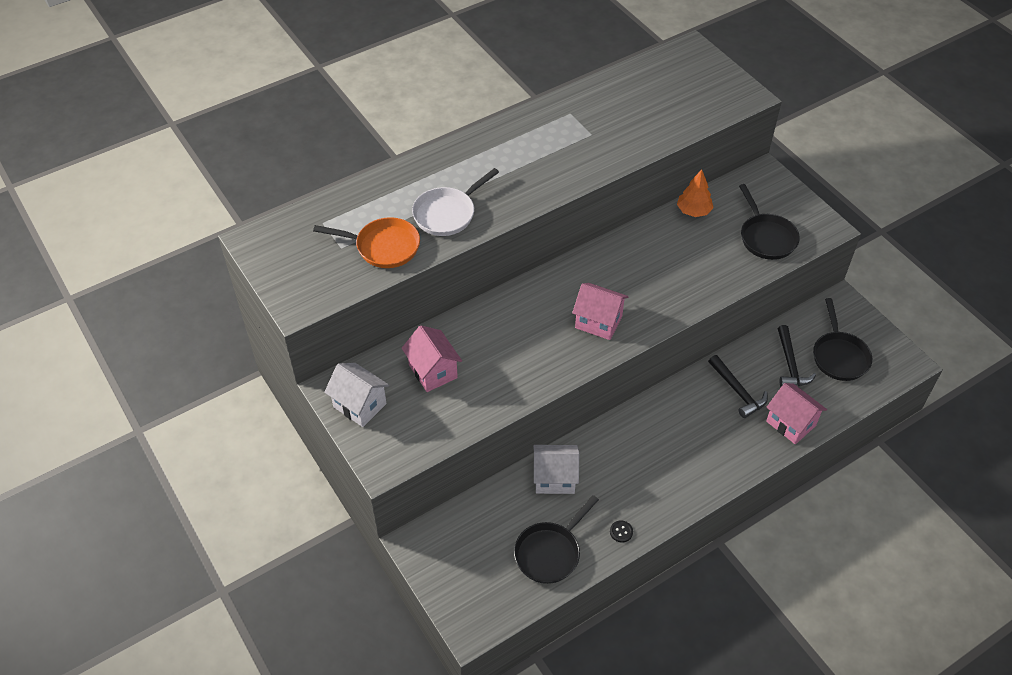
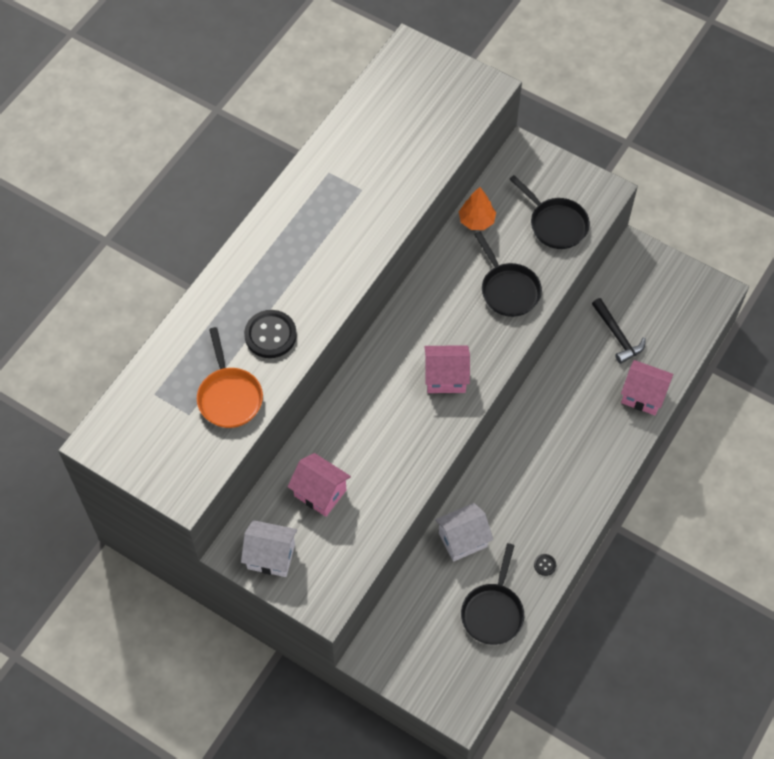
camera: 25 degrees left, 10 degrees up
(383, 247) = (229, 396): orange pan -> orange pan turned 90 degrees clockwise
(447, 213) = (270, 335): white pan -> black button
(737, 391) = (583, 383): black hammer -> none
(839, 356) = (656, 309): black pan -> black pan (508, 290)

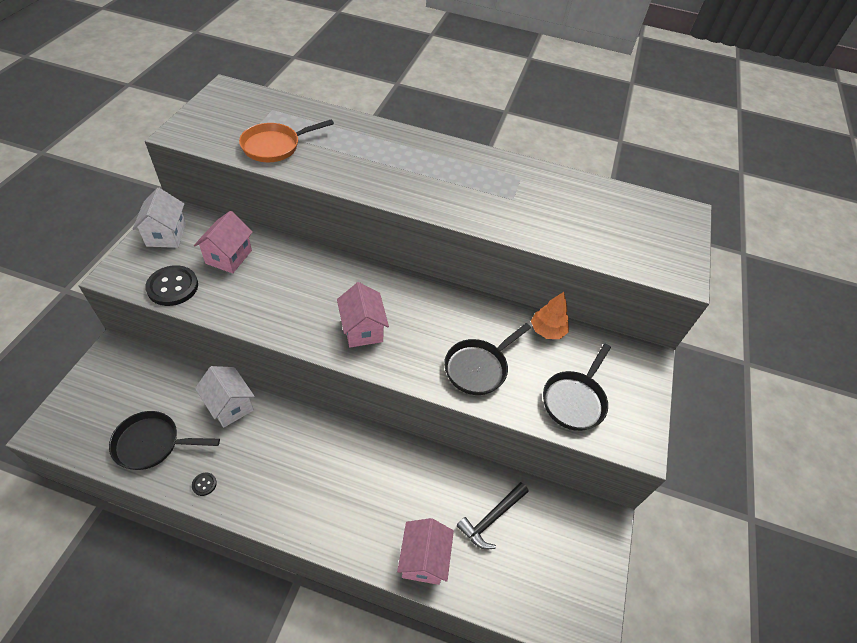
camera: 70 degrees right, 10 degrees down
(270, 335) = (340, 162): black button -> black button (173, 287)

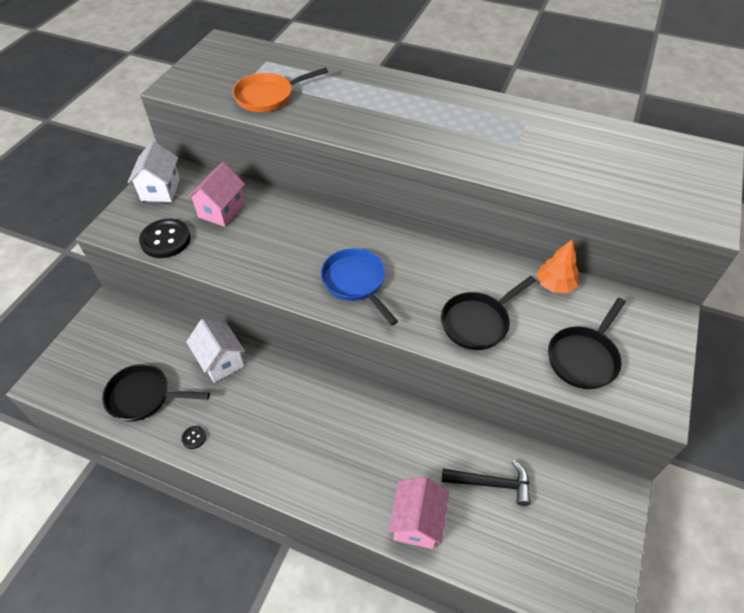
camera: 10 degrees right, 0 degrees up
(362, 329) = (355, 282): pink house -> blue pan
(491, 518) = (491, 483): black hammer -> black hammer turned 135 degrees counterclockwise

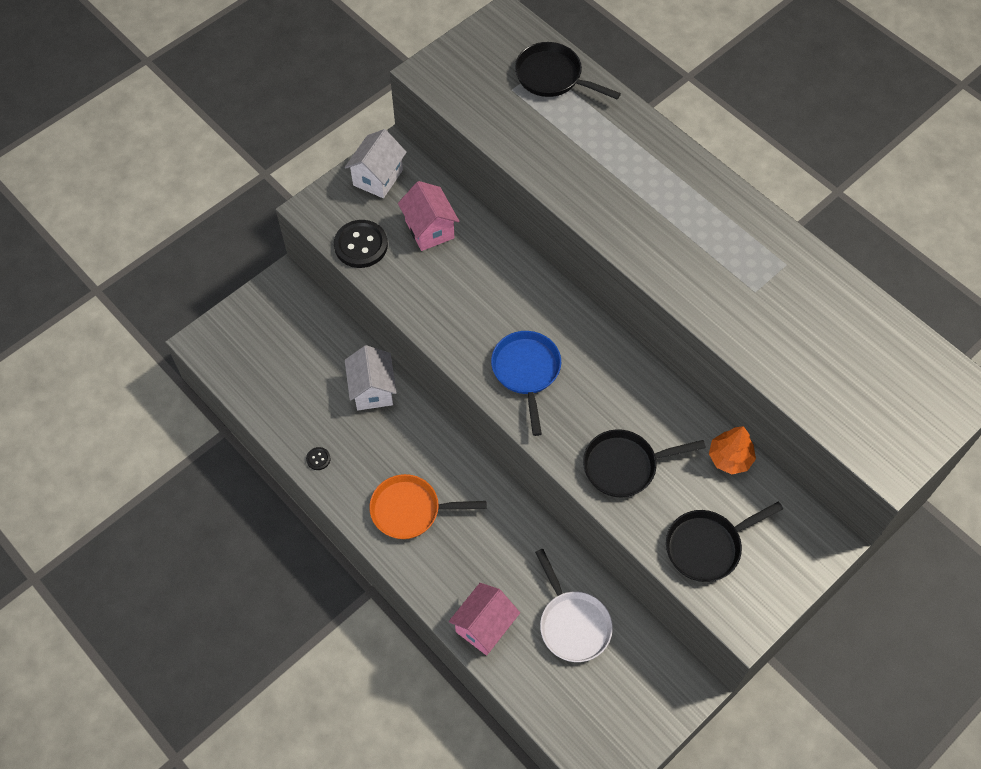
camera: 25 degrees right, 10 degrees up
(143, 396) = (287, 397): black pan -> black pan (552, 77)
(221, 210) = (429, 229): pink house -> pink house turned 75 degrees counterclockwise
(268, 96) = (521, 123): orange pan -> orange pan (410, 510)
(491, 483) = (572, 624): black hammer -> white pan

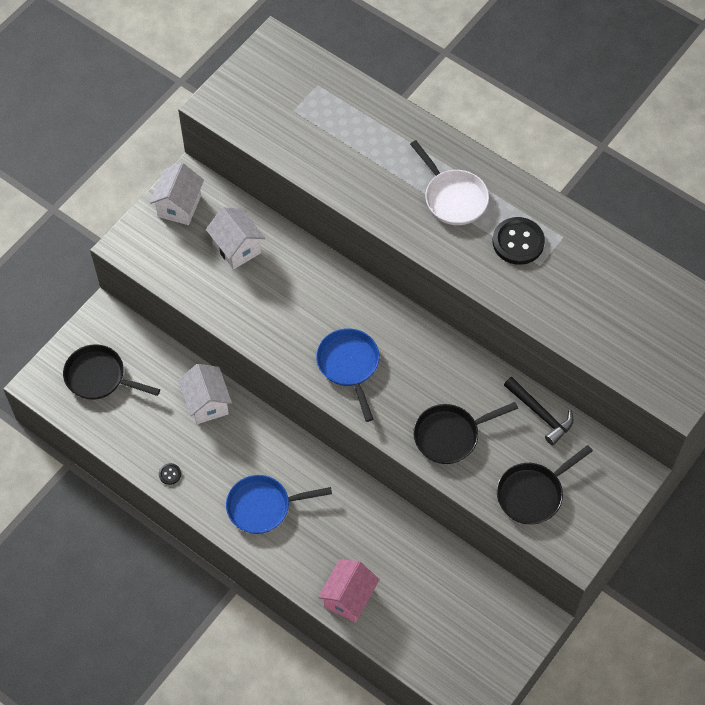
camera: 10 degrees left, 0 degrees up
(361, 245) = (176, 272): black button -> black button (518, 242)
(410, 510) = (263, 506): orange pan -> blue pan
(429, 229) = (237, 248): pink house -> white house
(552, 77) = (328, 93): black pan -> black pan (99, 377)
(572, 624) = (426, 582): white pan -> white pan (453, 198)
(729, 458) = (540, 414): orange tree -> black hammer

